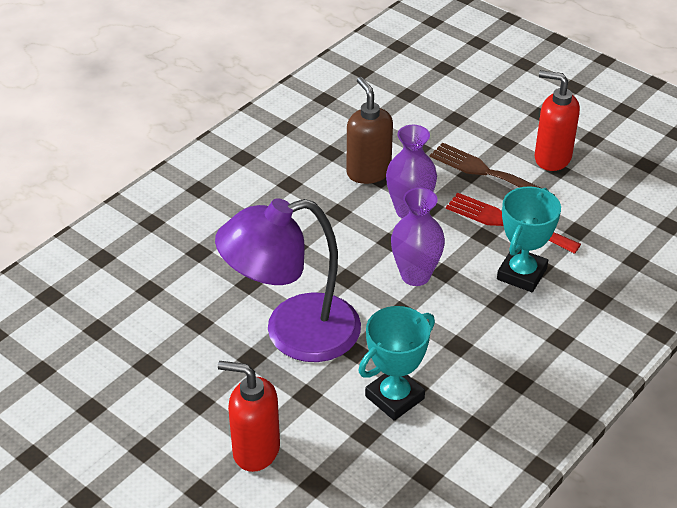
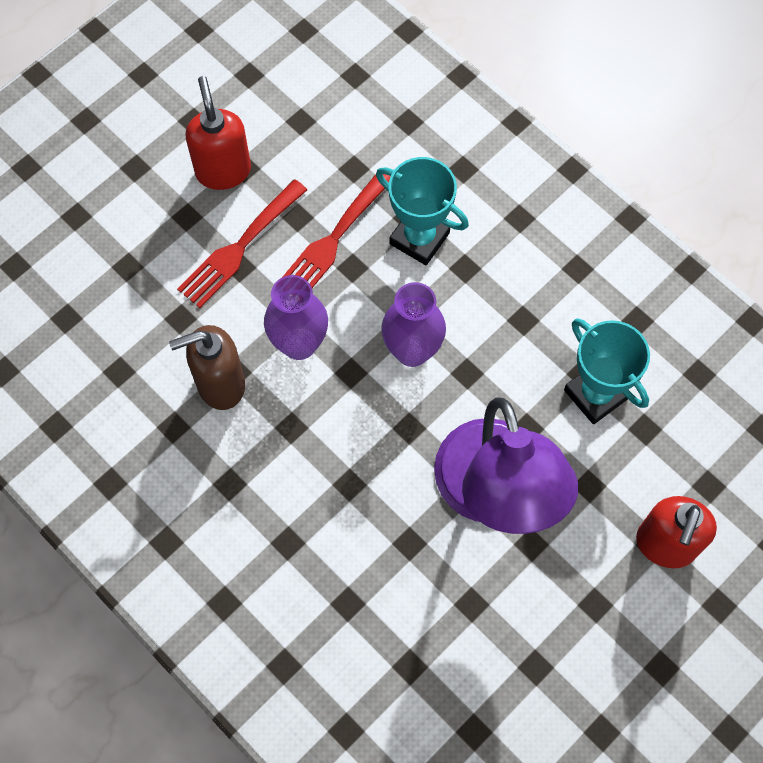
camera: 85 degrees left, 25 degrees up
(486, 172) = (239, 248): brown fork -> red fork
(552, 158) = (223, 170): red soap dispenser -> red soap dispenser turned 135 degrees clockwise

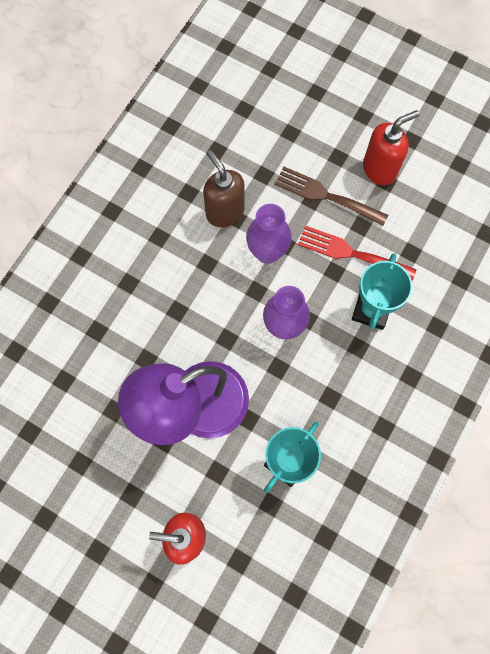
camera: 75 degrees right, 5 degrees up
(239, 248) = (325, 196): red fork -> brown fork

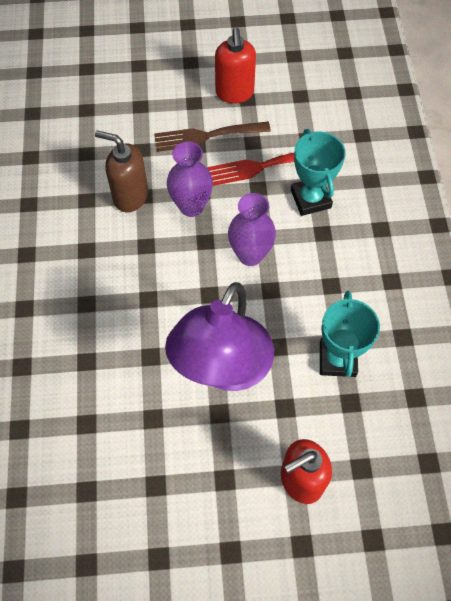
camera: 35 degrees left, 10 degrees down
(380, 169) = (234, 93): red soap dispenser -> red soap dispenser turned 150 degrees clockwise

